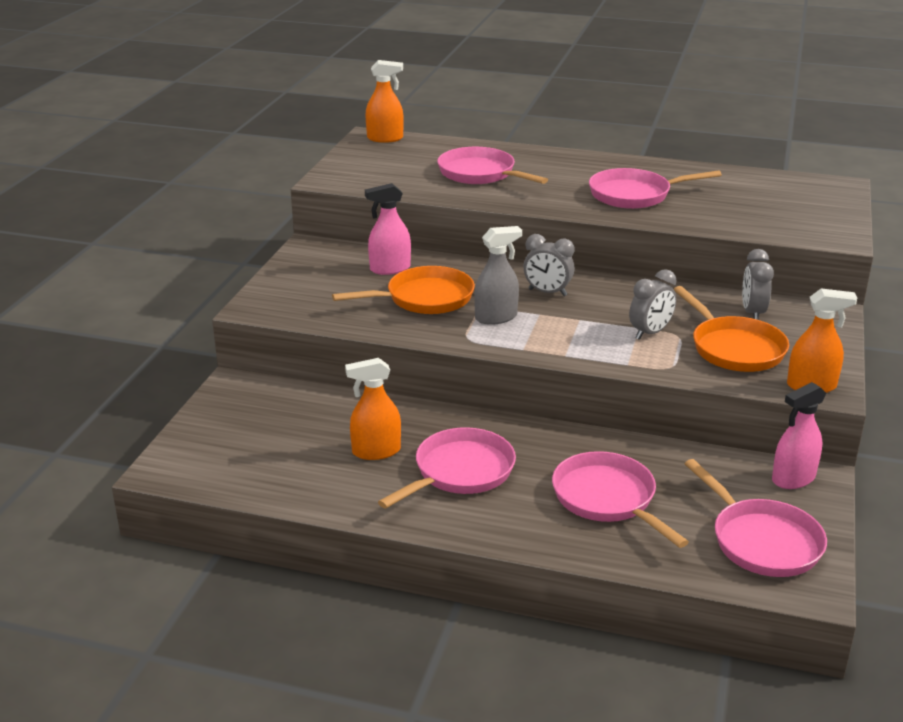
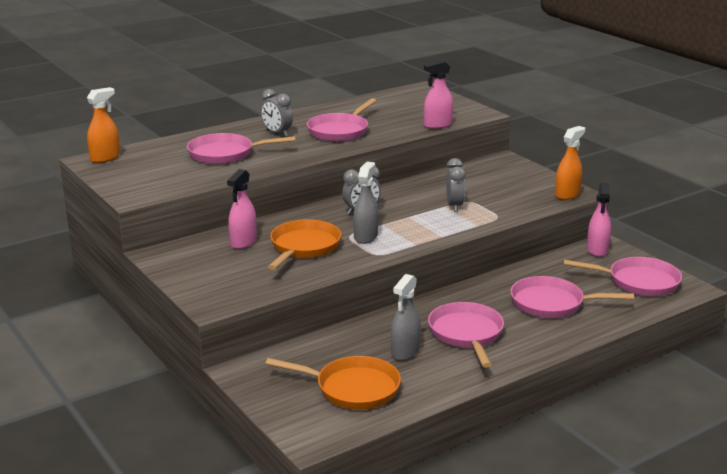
camera: 50 degrees left, 5 degrees down
(376, 451) = (405, 352): orange spray bottle -> grey spray bottle
(734, 348) = (503, 194): orange pan -> orange pan (352, 388)
(752, 313) = (475, 175): grey clock -> grey clock (277, 133)
(753, 230) = (437, 125): none -> pink spray bottle

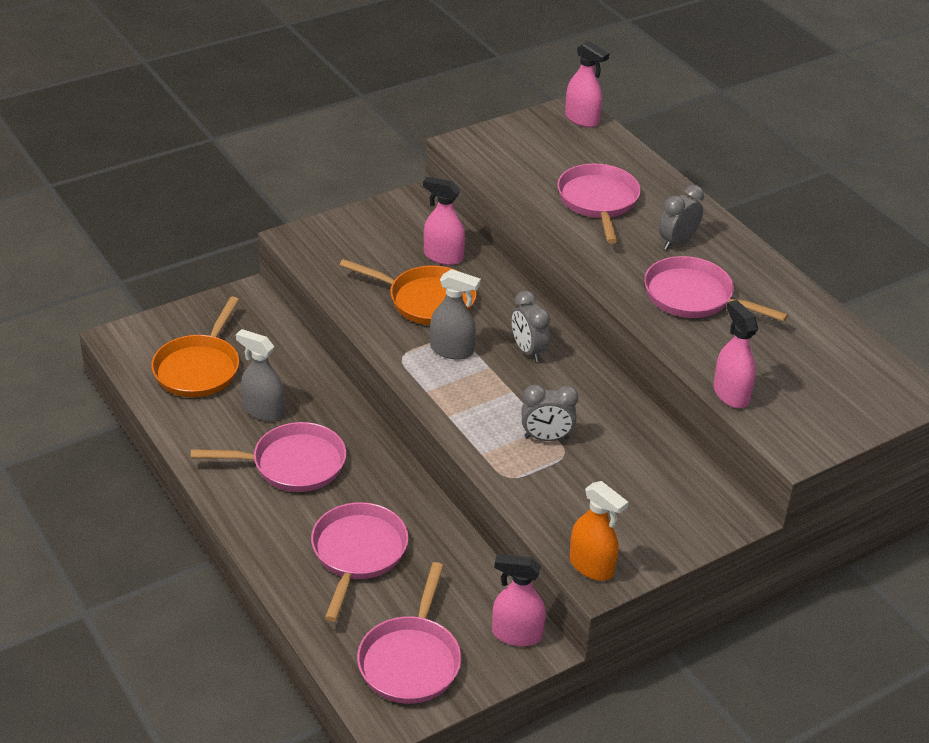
camera: 90 degrees right, 15 degrees up
(105, 158) = (582, 119): orange spray bottle -> pink spray bottle

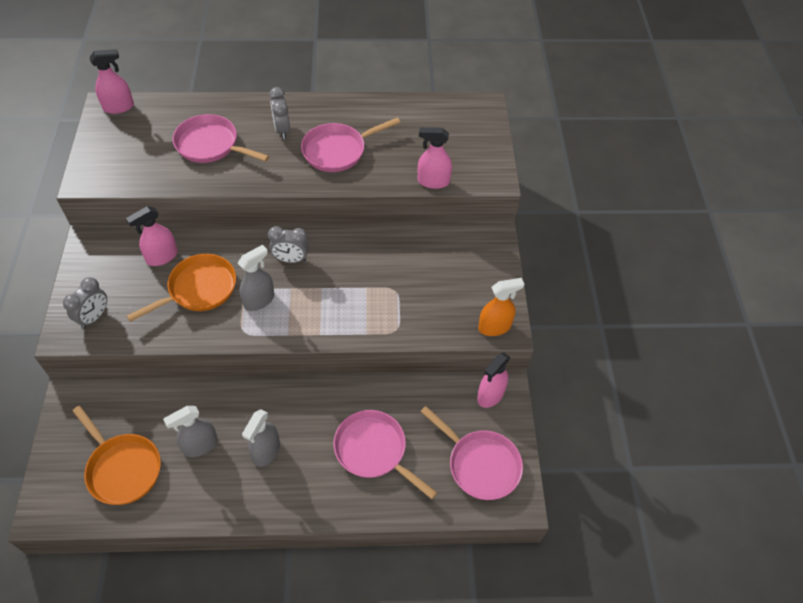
camera: 60 degrees left, 15 degrees up
(292, 464) = (266, 451): pink pan -> grey spray bottle
(546, 438) = (375, 292): grey clock -> grey clock (94, 317)

